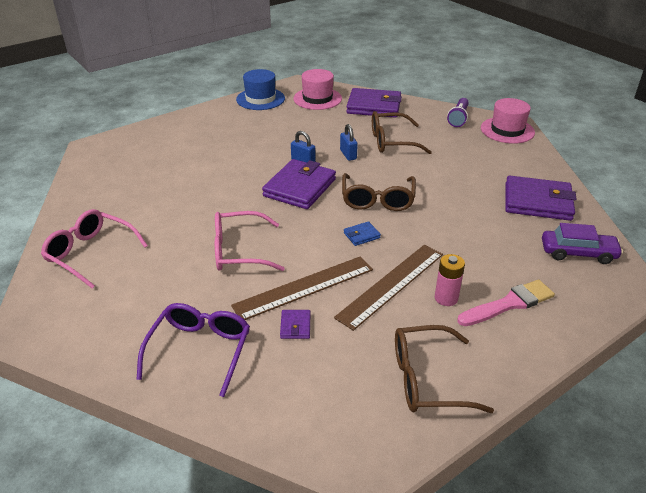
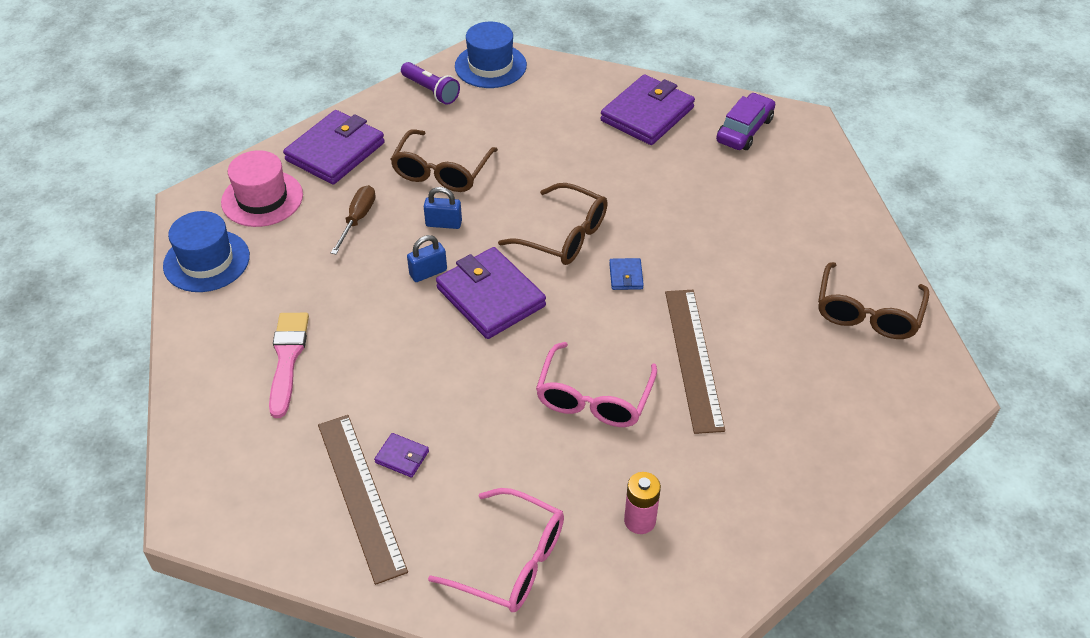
camera: 65 degrees left, 10 degrees up
(91, 253) = (510, 561): pink glasses -> pink glasses turned 120 degrees counterclockwise
(200, 350) = (756, 481): purple glasses -> none
(295, 326) = (753, 386): purple wallet -> purple wallet (402, 457)
(326, 128) = (357, 219): none -> brown screwdriver
(391, 285) = (724, 285): brown ruler -> brown ruler (361, 495)
(446, 298) = (764, 252): pink battery -> pink battery (640, 520)
(507, 130) = (490, 66): pink hat -> blue hat
(509, 304) = (793, 212): pink brush -> pink brush (287, 358)

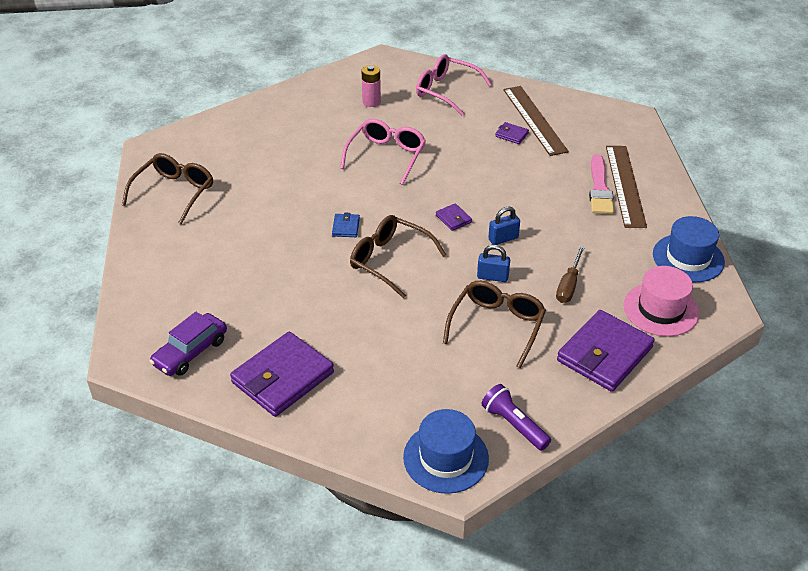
camera: 175 degrees left, 5 degrees down
(490, 297) = (453, 219): purple wallet -> purple wallet, size x0.43
(693, 358) = (312, 173): brown ruler -> brown ruler (625, 185)

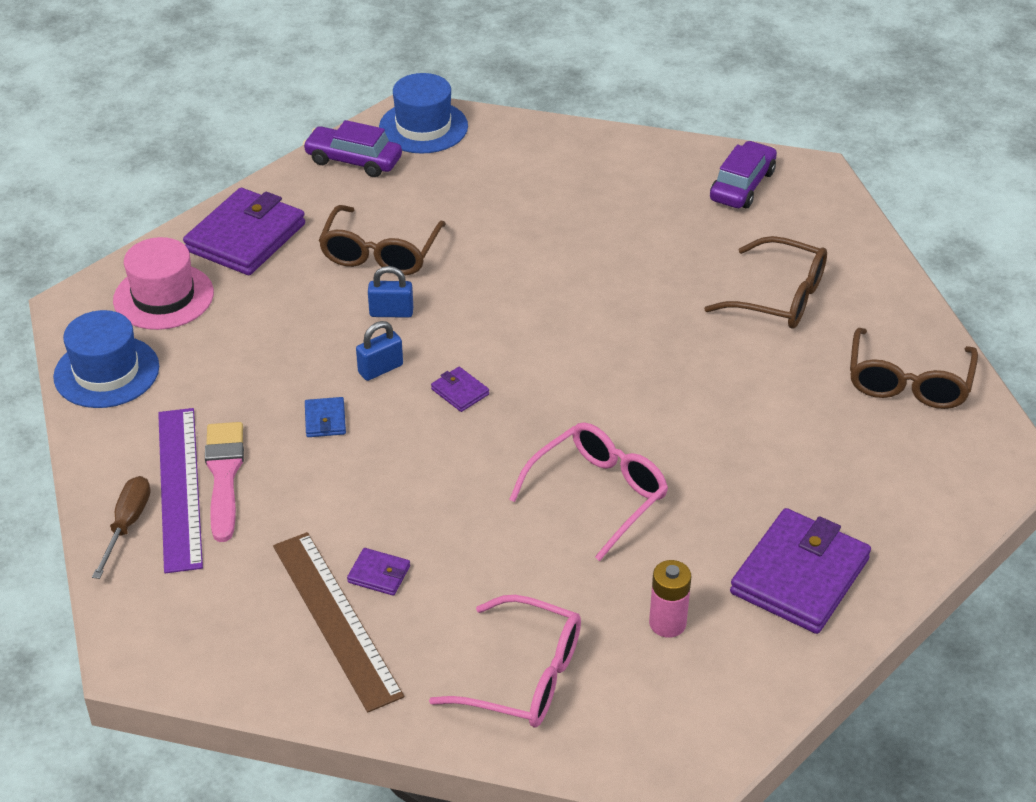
camera: 170 degrees right, 0 degrees up
(282, 377) = (622, 173): purple wallet -> purple wallet (799, 576)
(346, 227) = (619, 359): blue wallet -> blue wallet (325, 420)
(386, 156) = (598, 495): pink glasses -> pink glasses turned 150 degrees counterclockwise
(390, 261) = (538, 318): brown glasses -> brown glasses (778, 297)
(514, 425) = (353, 160): purple flashlight -> purple car
(569, 285) = (285, 314): brown screwdriver -> brown screwdriver (127, 524)
(625, 185) = (180, 488): brown ruler -> purple ruler

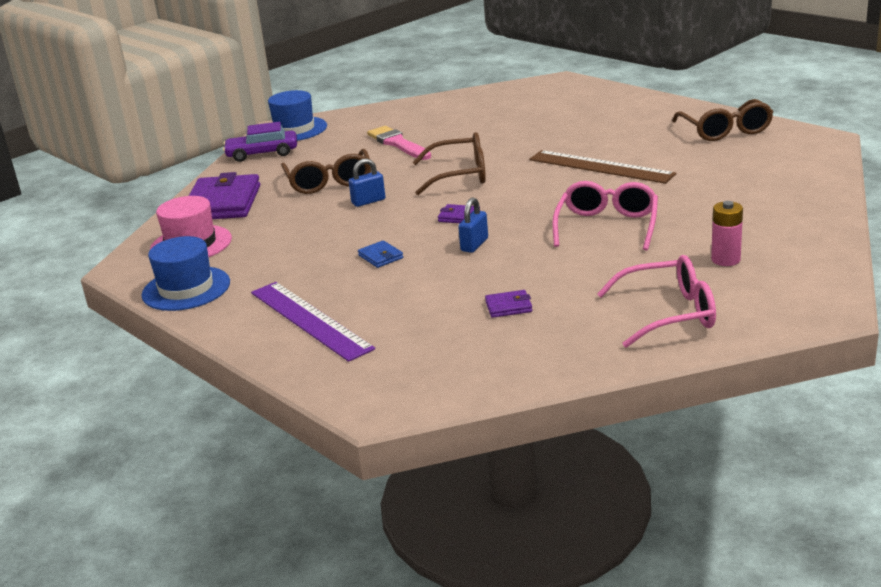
camera: 25 degrees left, 15 degrees down
(127, 524) = (289, 350): brown screwdriver -> none
(224, 475) = (337, 303): pink brush -> pink brush (398, 144)
(336, 619) = (505, 336): brown ruler -> brown ruler (600, 167)
(380, 369) = (392, 225): blue padlock -> blue padlock (474, 245)
(742, 185) = (527, 95): purple car -> none
(778, 297) = (606, 125): brown glasses -> brown glasses (459, 175)
(799, 576) = (774, 215): purple wallet -> none

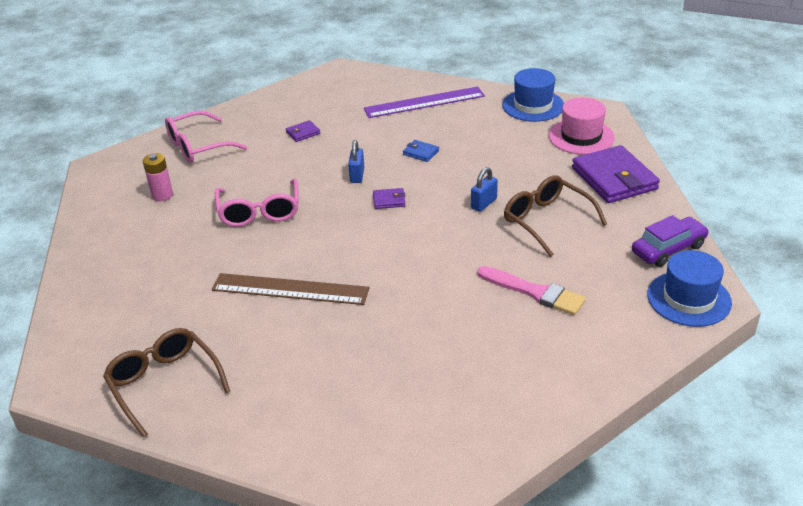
camera: 155 degrees right, 10 degrees up
(310, 320) = (424, 102): purple ruler -> purple ruler turned 45 degrees counterclockwise
(459, 175) = (426, 252): brown glasses -> none

